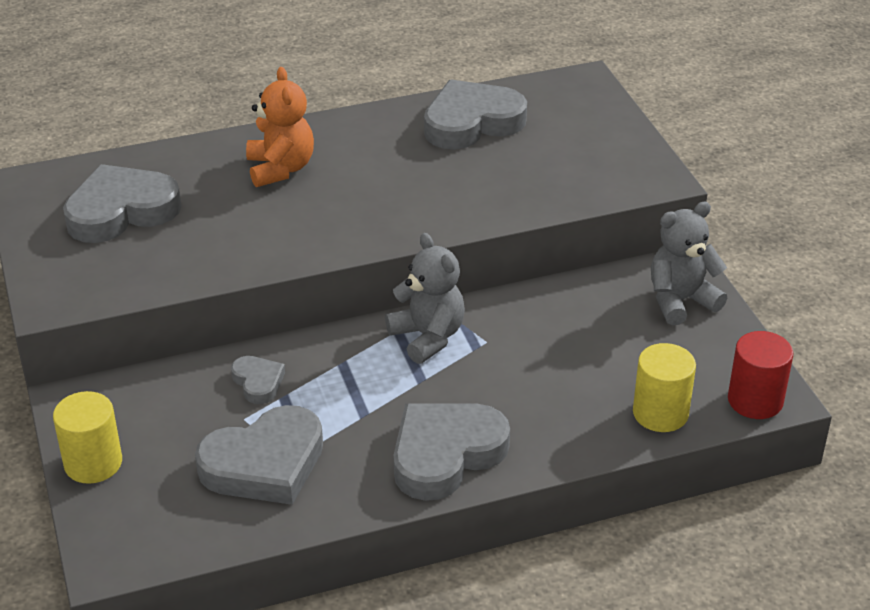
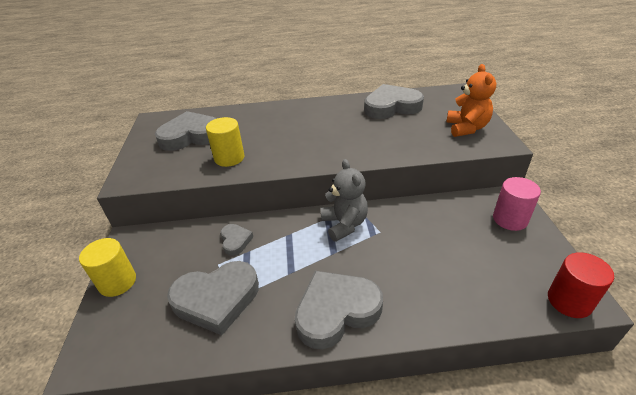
camera: 15 degrees right, 0 degrees up
(280, 169) = (282, 122): orange teddy bear -> orange teddy bear (466, 128)
(660, 413) = (495, 301): yellow cylinder -> yellow cylinder (229, 158)
(680, 301) = (510, 219): grey teddy bear -> pink cylinder

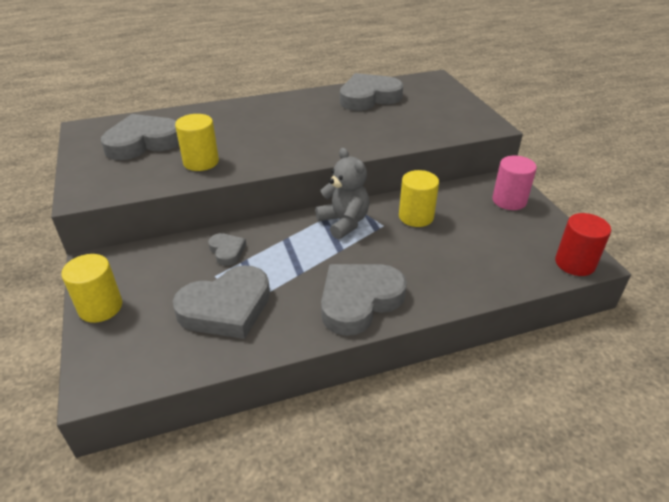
camera: 15 degrees left, 0 degrees up
(413, 226) = (416, 216): none -> yellow cylinder
(466, 128) = (453, 114): orange teddy bear -> none

